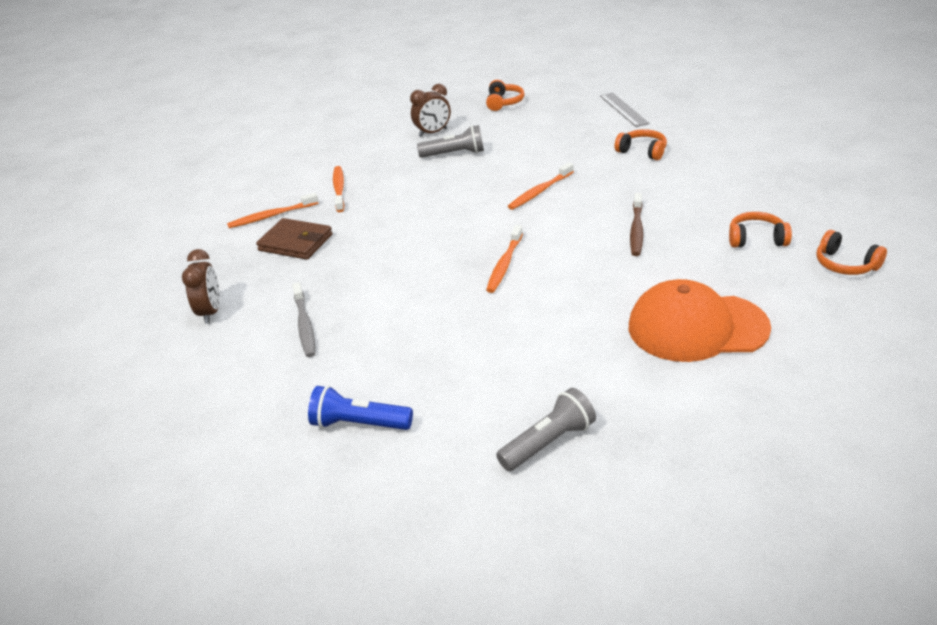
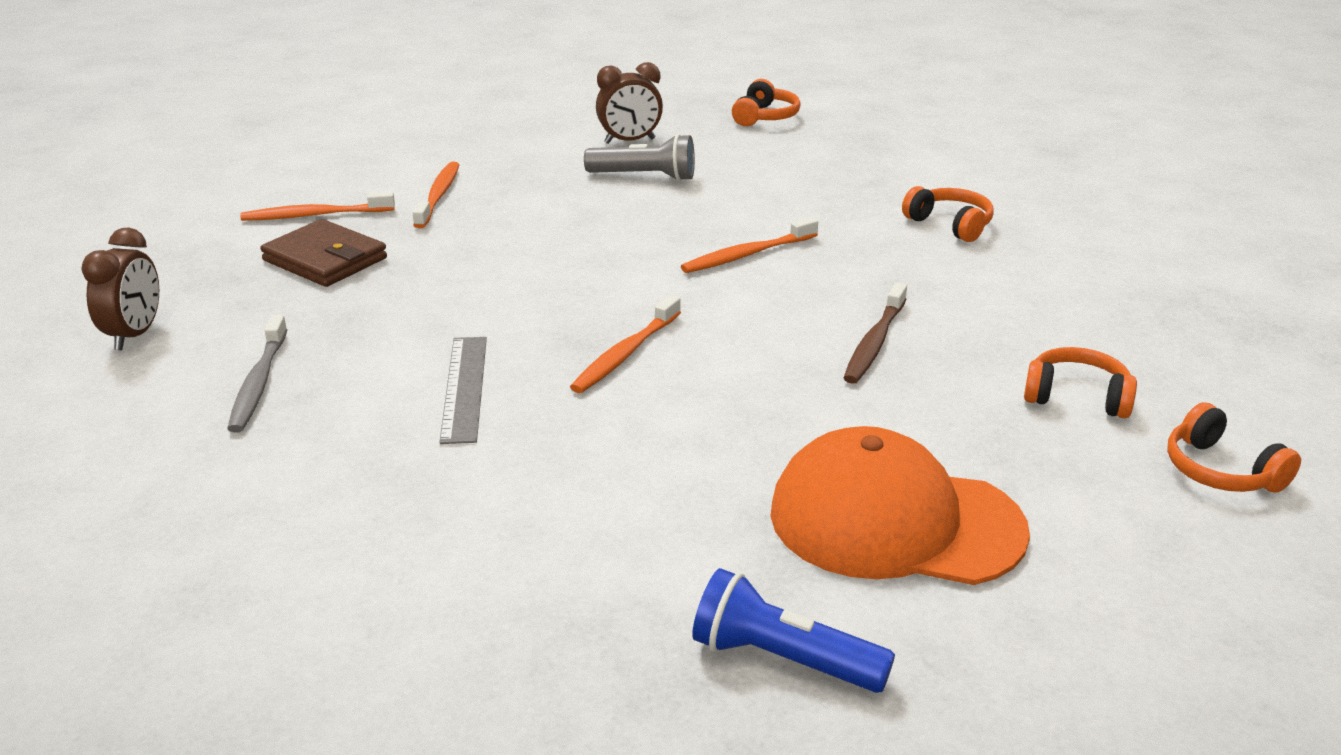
camera: 10 degrees right, 5 degrees down
(359, 424) = (241, 555): blue flashlight -> blue flashlight (782, 659)
(548, 442) = (528, 659): grey flashlight -> none
(623, 109) = (952, 157): grey ruler -> grey ruler (464, 388)

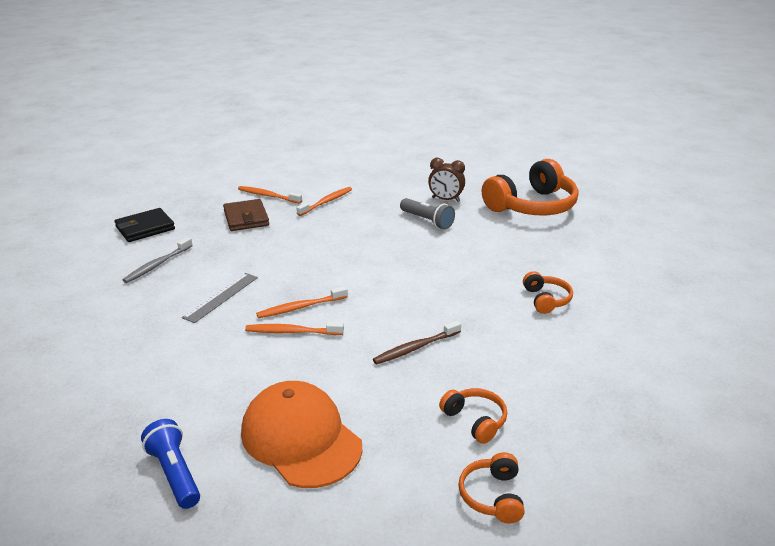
camera: 35 degrees right, 0 degrees up
(135, 335) = (145, 228): brown clock -> black wallet
(747, 255) = (419, 279): orange toothbrush -> orange toothbrush (292, 332)
(765, 117) = (532, 206): orange headphones -> orange headphones, size x2.14

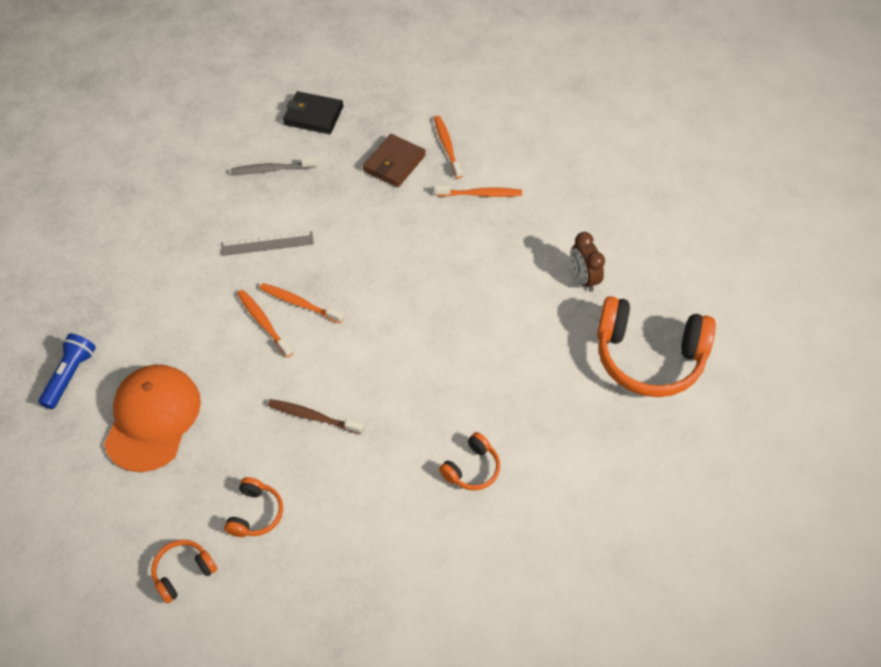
camera: 50 degrees right, 25 degrees up
(427, 221) = (525, 292): grey flashlight -> none

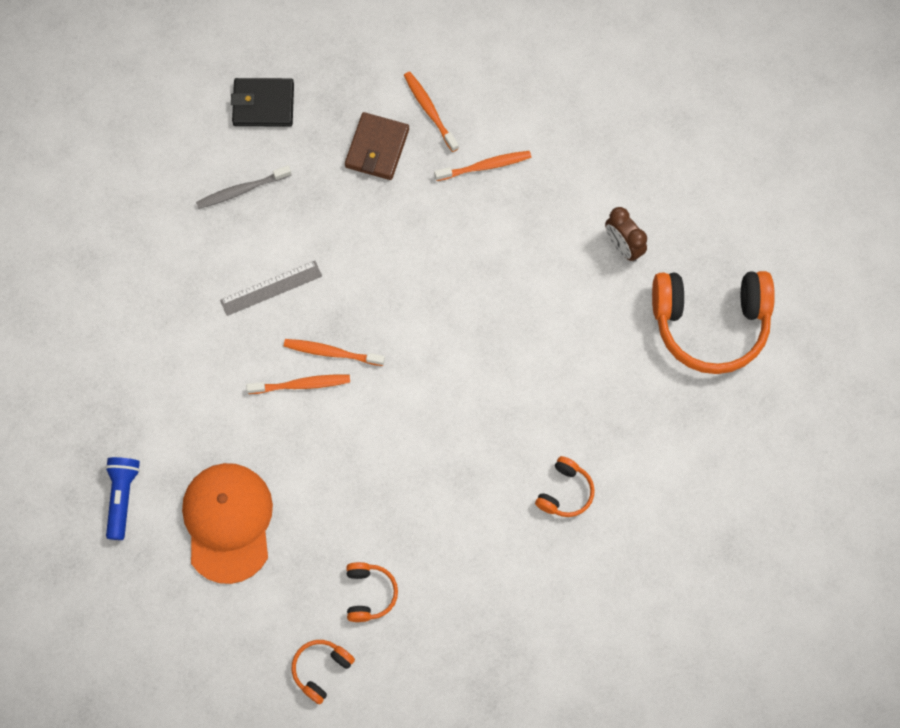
camera: 15 degrees left, 15 degrees up
(263, 322) = (301, 385): orange toothbrush -> orange toothbrush turned 135 degrees clockwise
(313, 417) = (390, 478): brown toothbrush -> none

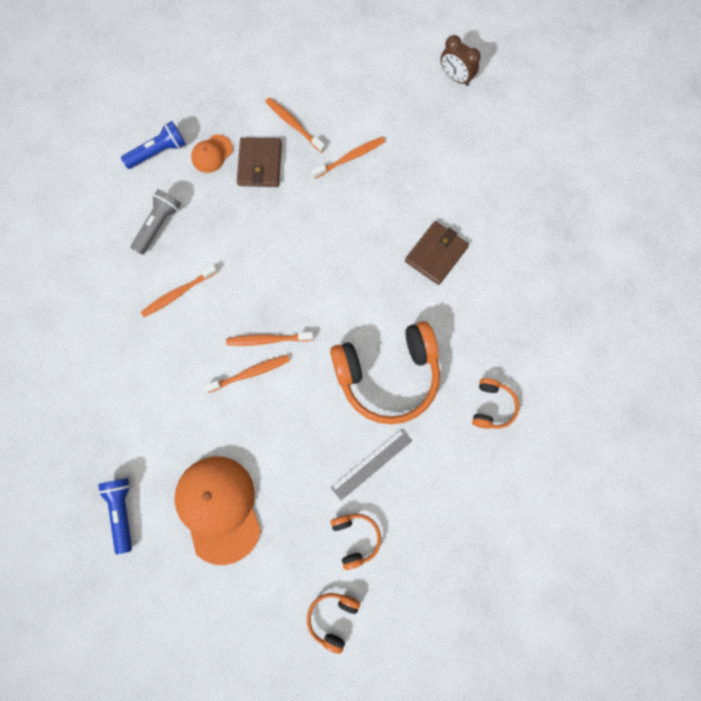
camera: 15 degrees left, 5 degrees up
(241, 190) = (158, 225): grey toothbrush -> grey flashlight
(244, 274) = (178, 293): none -> orange toothbrush
(263, 104) = (158, 152): black wallet -> blue flashlight
(271, 288) = (203, 299): grey ruler -> grey ruler (371, 464)
(325, 122) = (212, 154): none -> orange cap
(552, 304) = (436, 254): none -> brown wallet
(623, 246) = (478, 194): brown clock -> brown clock (455, 77)
(710, 323) = (565, 238): orange headphones -> orange headphones (388, 375)

